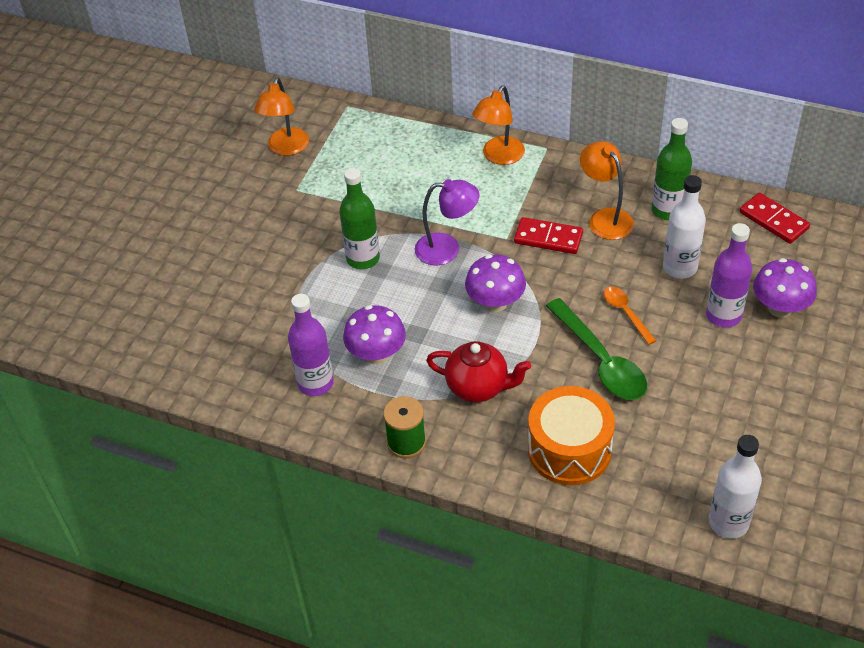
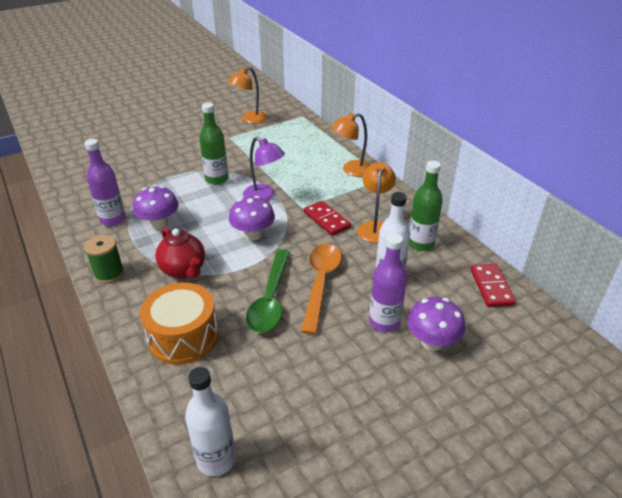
camera: 35 degrees right, 10 degrees down
(625, 313) = (321, 283): orange spoon -> orange spoon, size x1.85

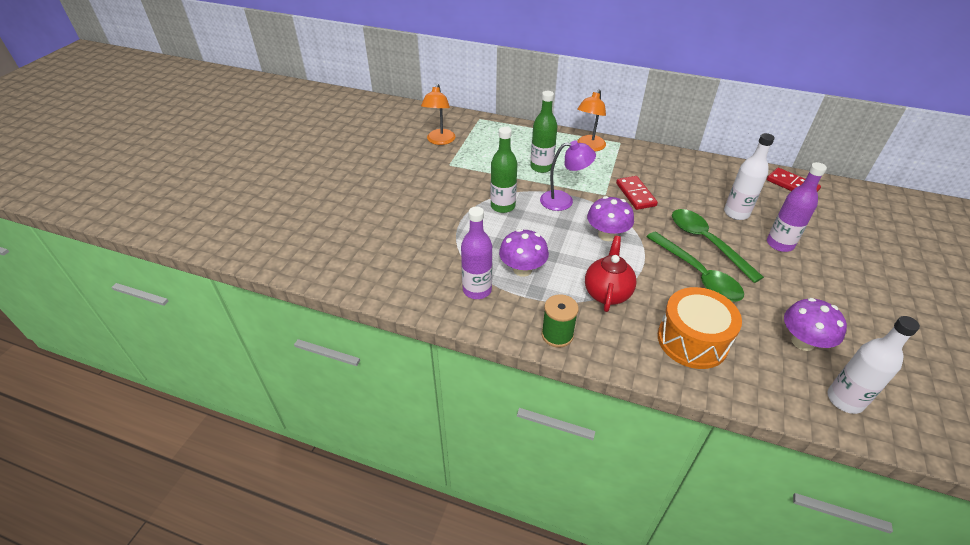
camera: 40 degrees left, 5 degrees up
(184, 270) = (607, 293): red teapot -> red teapot turned 90 degrees counterclockwise
(321, 283) = (706, 242): orange spoon -> green spoon
(326, 220) = (635, 194): red domino -> red domino turned 60 degrees clockwise
(374, 227) = (672, 182): orange lamp -> none
(420, 244) = (715, 178): green bottle -> green bottle (541, 167)
(432, 342) = (819, 239): purple mushroom -> purple mushroom (803, 342)

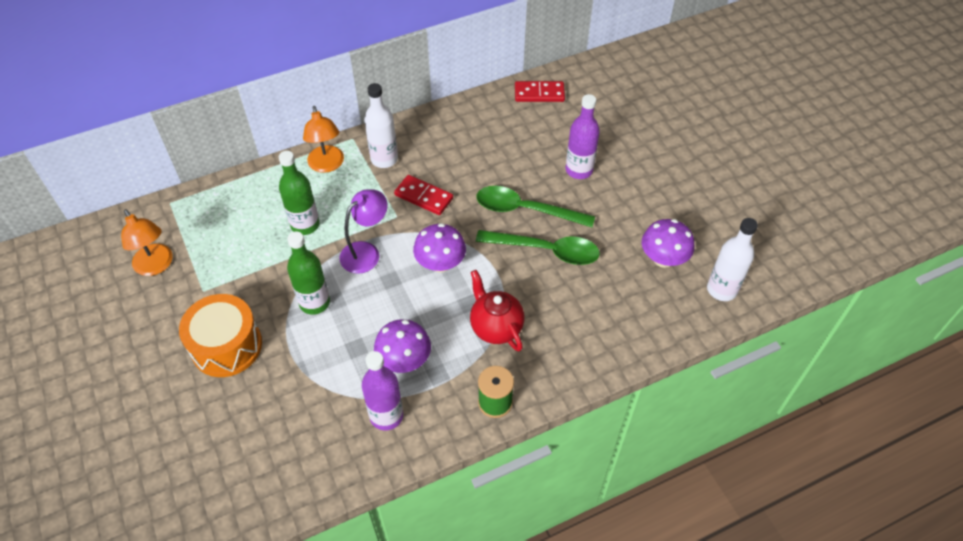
camera: 45 degrees left, 10 degrees up
(692, 340) = (594, 320): orange drum -> orange drum (226, 346)
(736, 213) = (522, 159): white bottle -> white bottle (384, 159)

